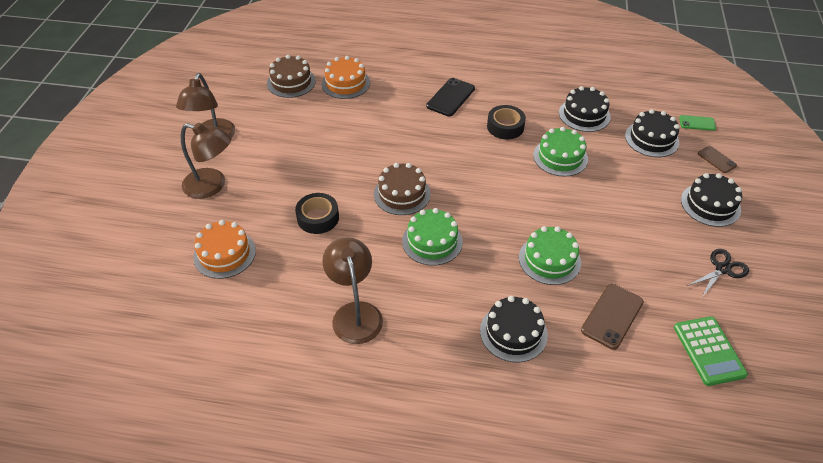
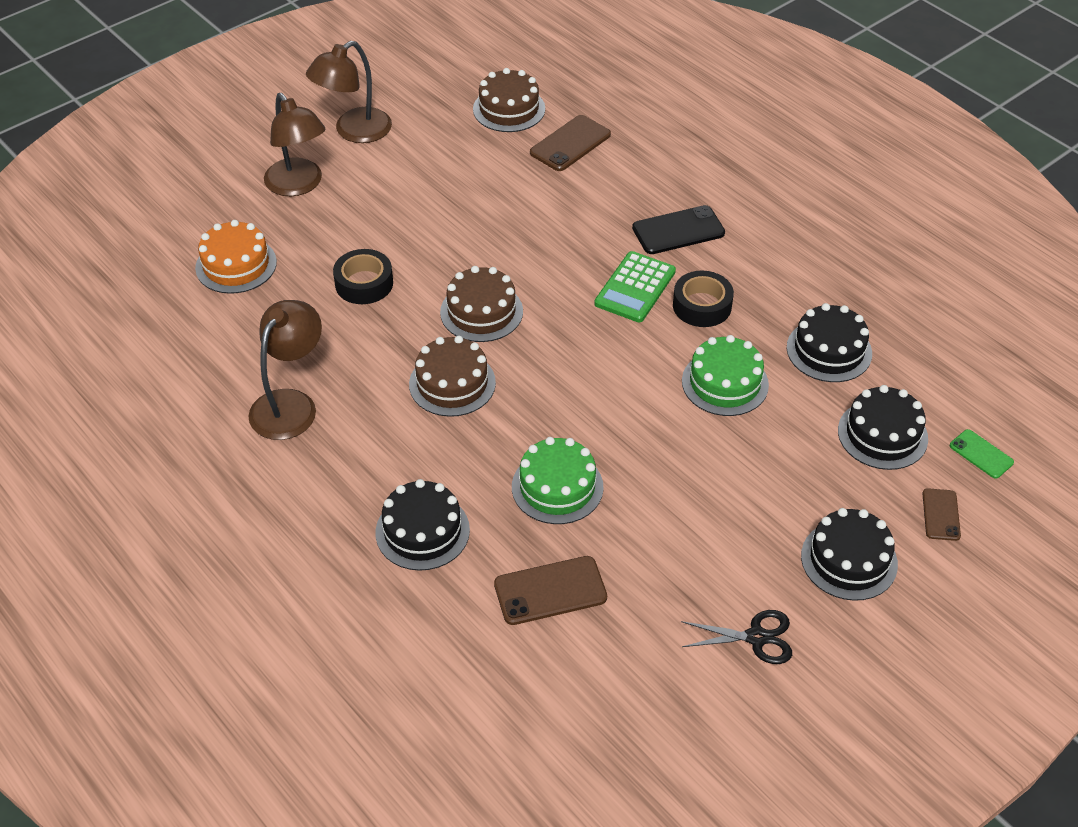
camera: 40 degrees right, 0 degrees up
(345, 83) = (570, 144): orange cake -> brown phone
(432, 241) = (452, 383): green cake -> brown cake
(708, 351) = (613, 702): green calculator -> green calculator (635, 288)

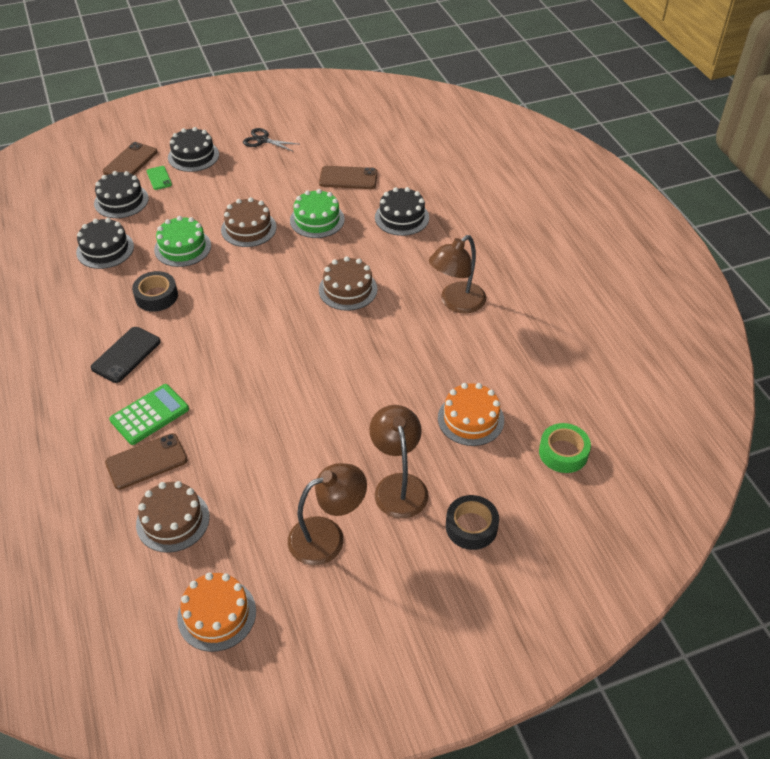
camera: 160 degrees left, 0 degrees up
(121, 257) = (563, 452): none -> green tape
(364, 283) = (377, 375): black tape -> black tape (471, 527)
(425, 63) = (217, 614): none -> orange cake
(481, 312) = (304, 331): brown cake -> brown cake (248, 228)
(635, 288) = (190, 320): green calculator -> green calculator (149, 415)
(678, 230) = (126, 355): black phone -> black phone turned 60 degrees counterclockwise
(941, 515) = (130, 162): brown phone -> brown phone, size x1.66
(981, 454) = (81, 180): green phone -> green phone (159, 178)

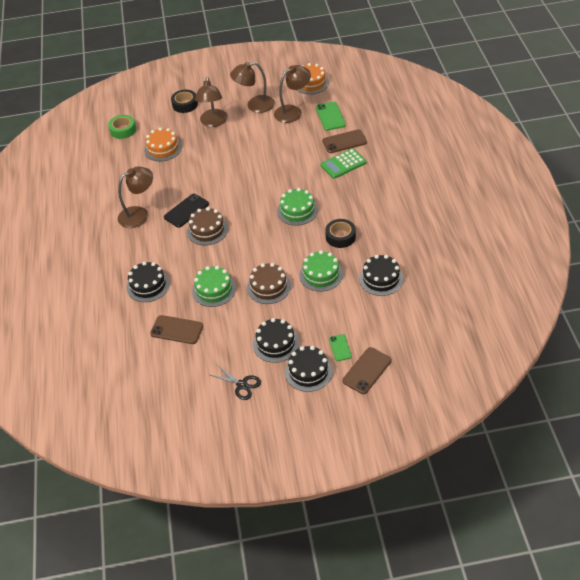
camera: 165 degrees left, 0 degrees up
(121, 201) = (372, 325): black cake -> black cake (275, 343)
(126, 355) = (359, 199): black phone -> black phone (186, 210)
(173, 520) = (330, 116): brown cake -> green phone
(221, 328) = (297, 210): none -> green cake
(248, 527) = (293, 111): none -> brown lamp

